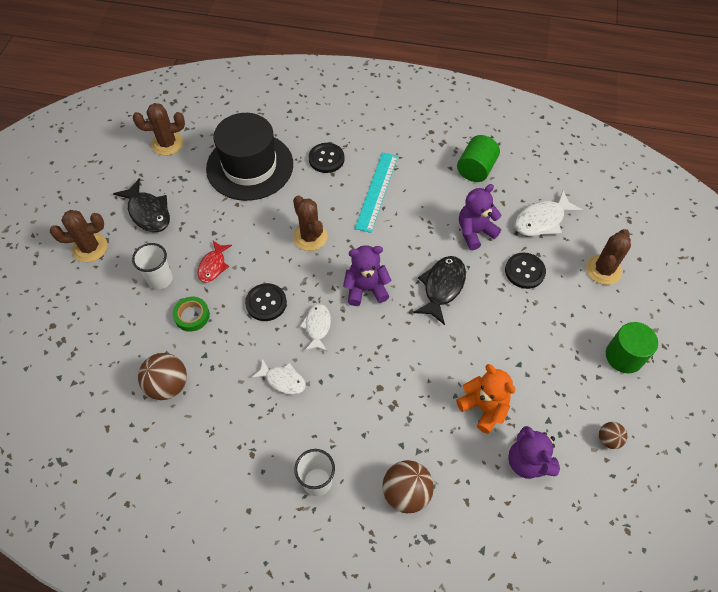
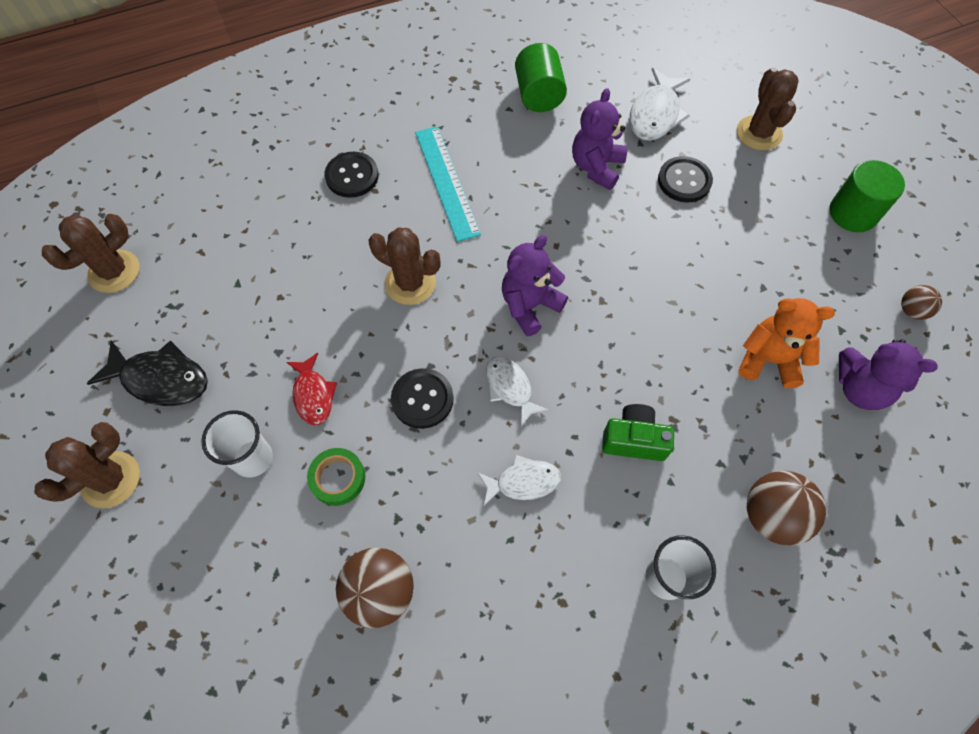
camera: 35 degrees left, 5 degrees up
(250, 166) = (258, 239): black hat -> none
(362, 399) = (634, 440): none -> green camera
(442, 287) = (613, 251): black fish -> none

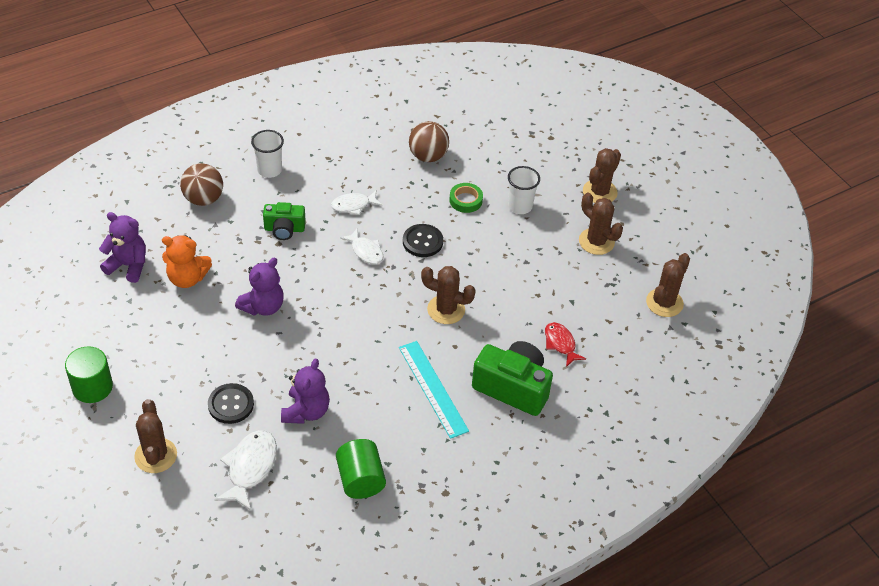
camera: 170 degrees right, 15 degrees down
(161, 379) = (596, 241): black fish -> brown cactus
(313, 395) = (494, 239): red fish -> red fish (560, 344)
(352, 176) = (513, 388): black button -> green camera
(529, 306) = (356, 301): purple teddy bear -> purple teddy bear (263, 306)
(911, 311) = (72, 316): brown ball -> none

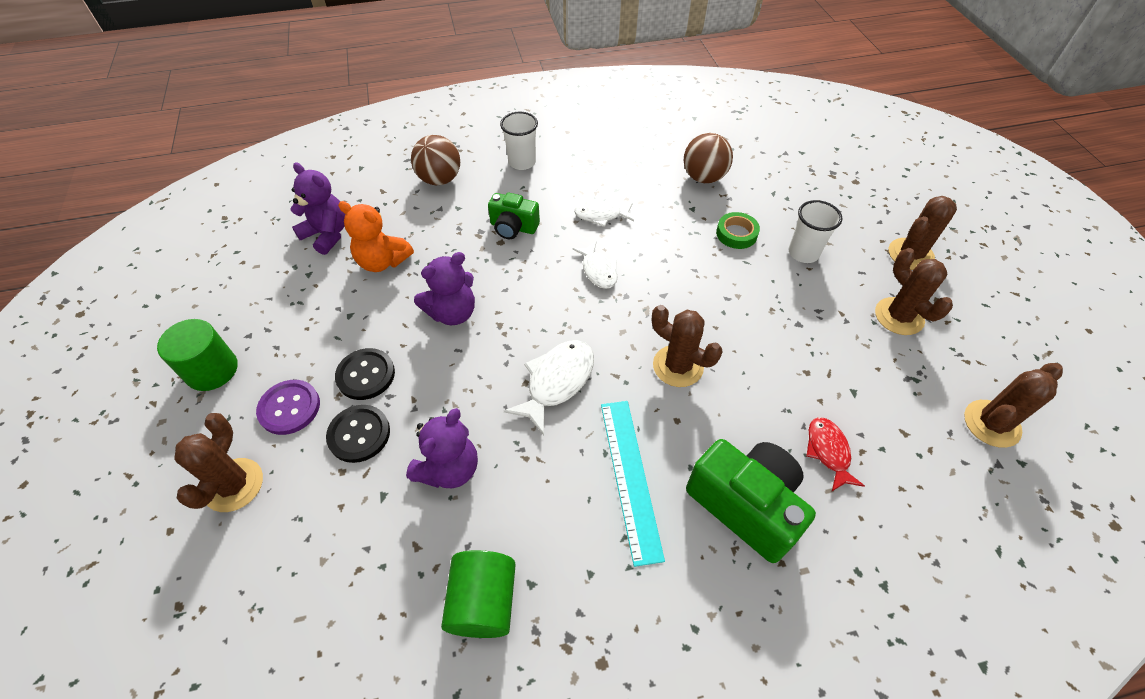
camera: 20 degrees right, 5 degrees up
(169, 399) = (289, 408): none -> purple button
(250, 468) = (342, 538): white fish -> white fish (557, 382)
(422, 242) = (671, 272): black button -> black button (366, 375)

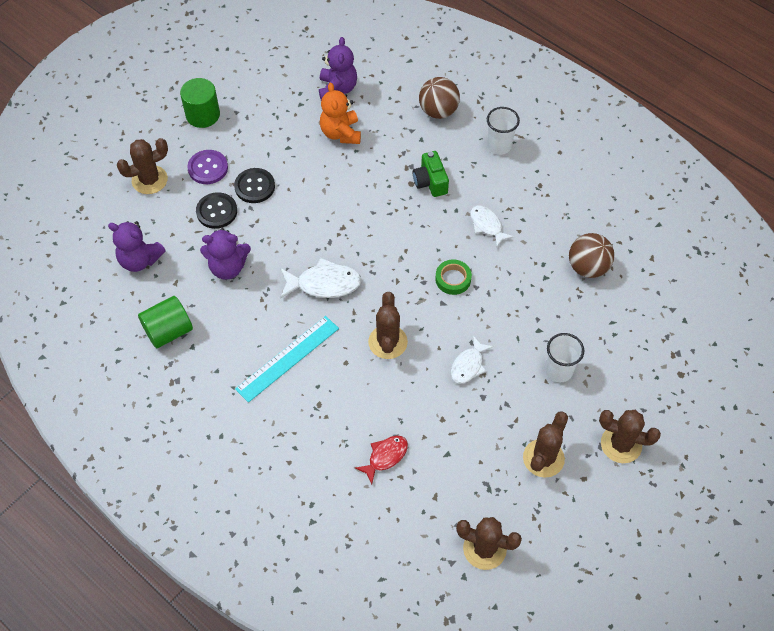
camera: 55 degrees right, 5 degrees up
(452, 313) = (331, 197): purple teddy bear -> purple teddy bear (140, 260)
(598, 270) = (432, 253): white fish -> white fish (468, 365)
(736, 234) = (542, 318): green tape -> green tape (453, 279)
(745, 505) = (313, 427): green camera -> none

